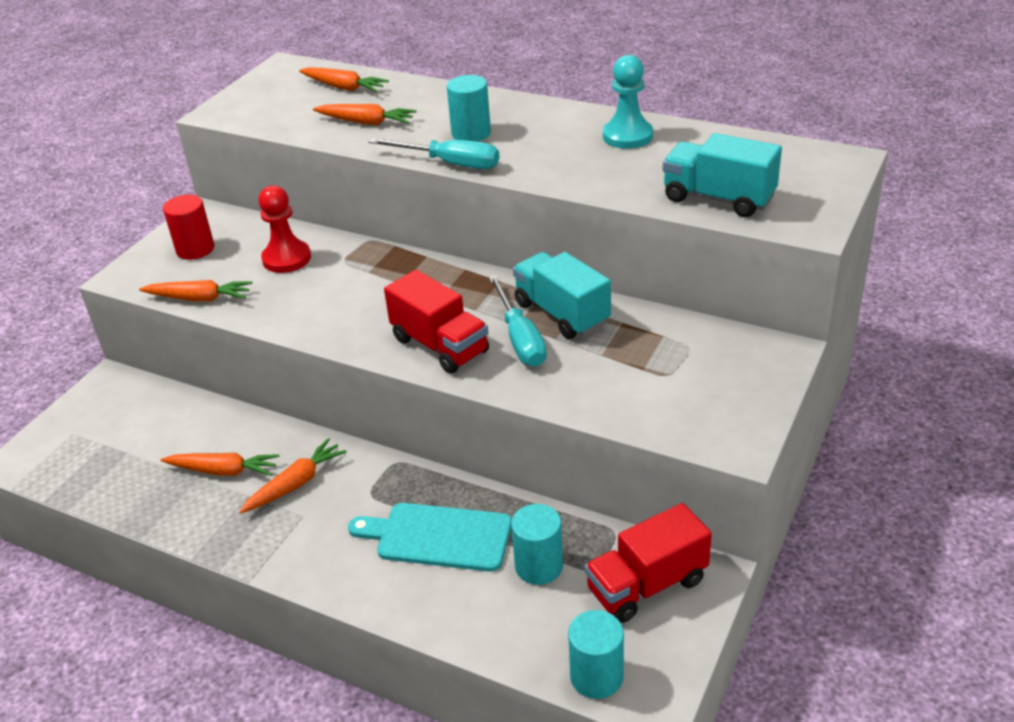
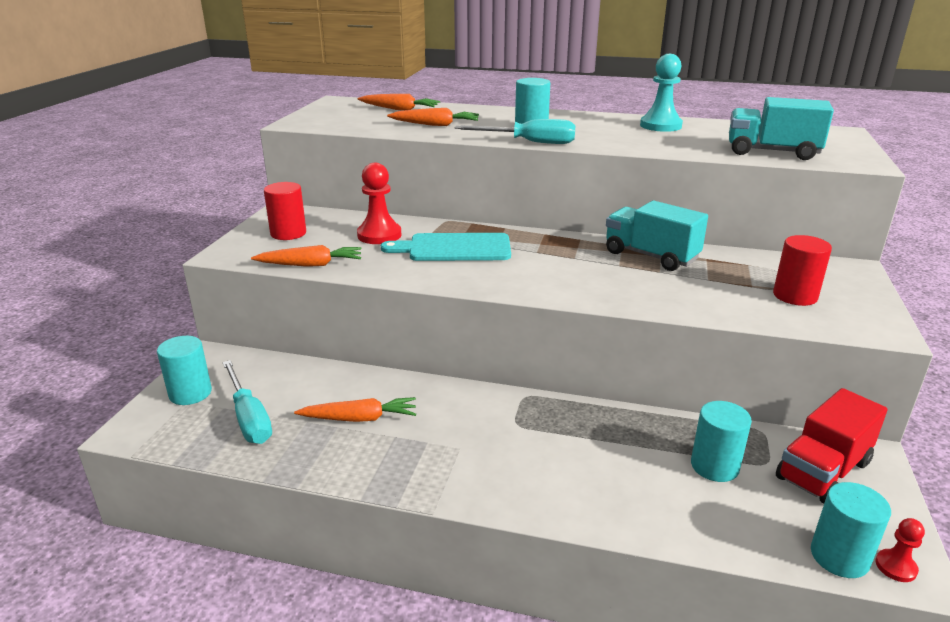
camera: 15 degrees left, 10 degrees down
(79, 424) = (190, 393): none -> turquoise cylinder
(295, 484) = (438, 422): orange carrot -> none
(438, 537) = (604, 452): turquoise cutting board -> turquoise cutting board (454, 248)
(440, 345) = (562, 282): red truck -> none
(520, 339) = (629, 273): turquoise screwdriver -> turquoise screwdriver (249, 418)
(643, 694) = (895, 567): none -> red pawn
(680, 388) = (795, 296): none -> red cylinder

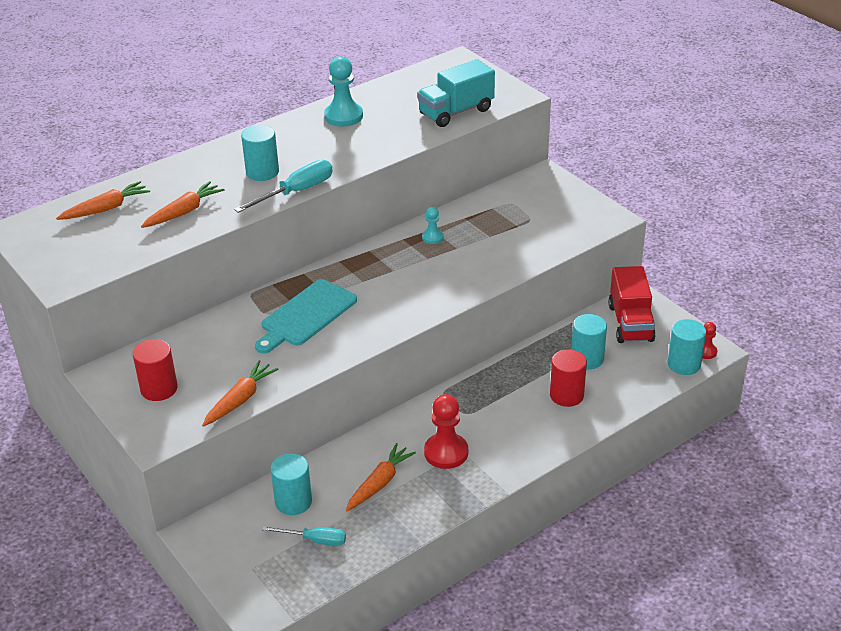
camera: 50 degrees left, 10 degrees up
(190, 393) = (242, 562): turquoise cylinder -> turquoise cylinder (293, 502)
(249, 418) = (315, 540): turquoise screwdriver -> turquoise screwdriver, size x0.65
(379, 235) = (231, 341): red pawn -> red pawn (446, 452)
(650, 256) = (432, 237): turquoise truck -> turquoise pawn
(795, 296) = (546, 219): red cylinder -> red cylinder (566, 395)

